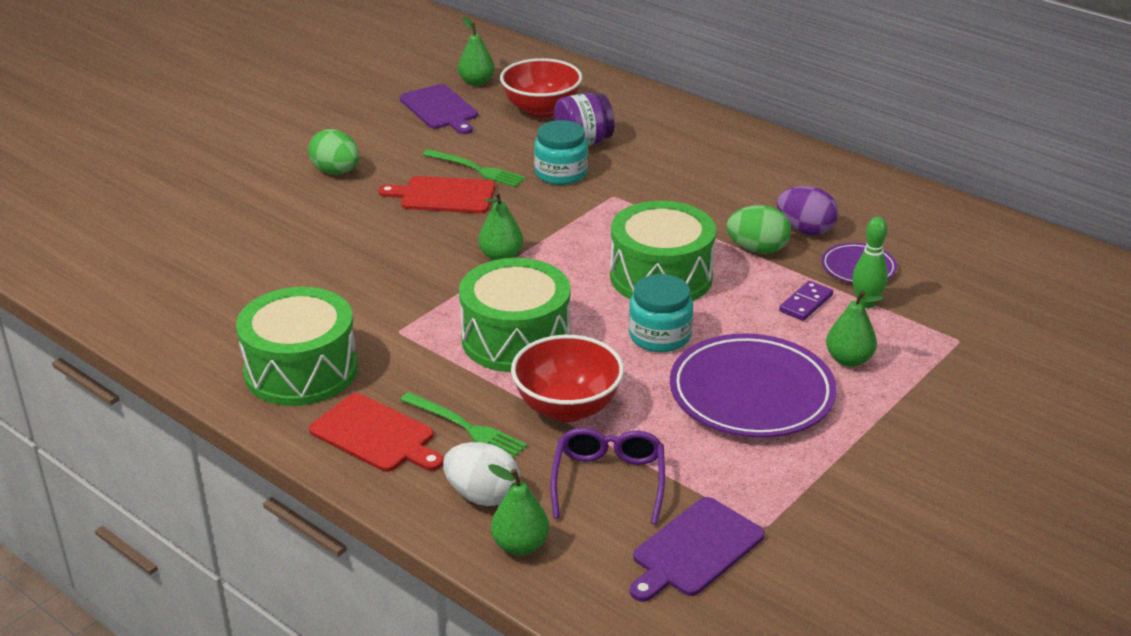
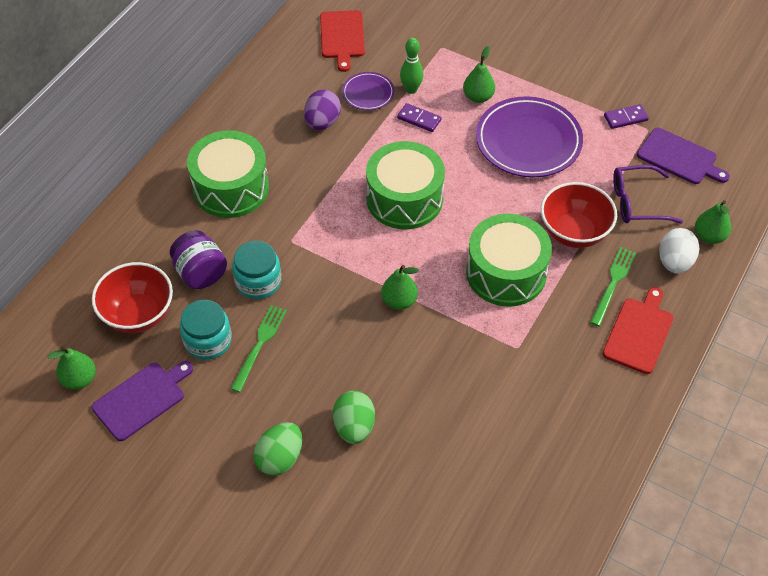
camera: 100 degrees left, 20 degrees up
(301, 370) = (584, 398): green drum -> green drum (231, 188)
(444, 195) = (310, 360): red cutting board -> red cutting board (342, 37)
(659, 336) = (479, 192): turquoise jar -> turquoise jar (208, 341)
(757, 249) = (355, 147): green egg -> green egg (354, 427)
(793, 505) = (625, 118): none -> purple domino

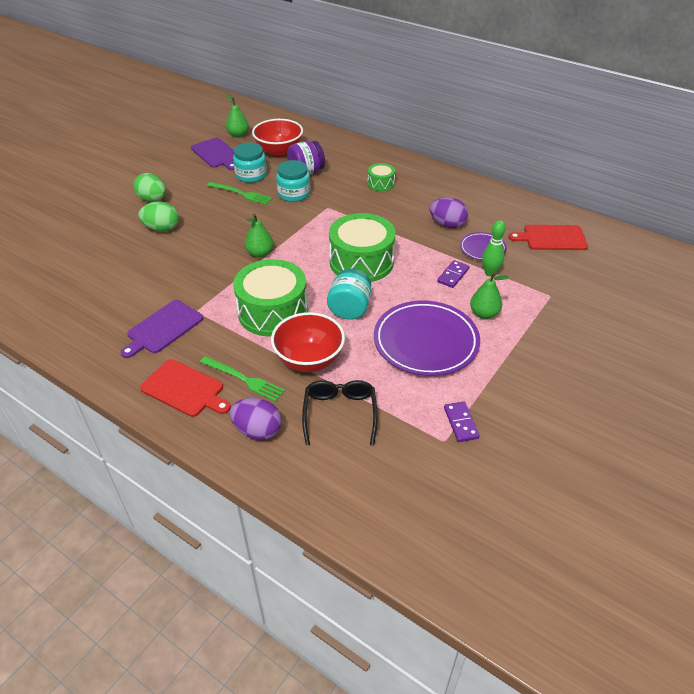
camera: 95 degrees right, 10 degrees down
(231, 188) = (381, 183): green drum -> green drum, size x0.48
(489, 204) = (350, 309): none -> turquoise jar
(637, 202) = (340, 413): purple glasses -> black glasses
(674, 262) = (257, 430): white egg -> purple egg
(679, 158) = (400, 462): purple cutting board -> purple cutting board (163, 328)
(709, 236) = (285, 467): green pear -> none

